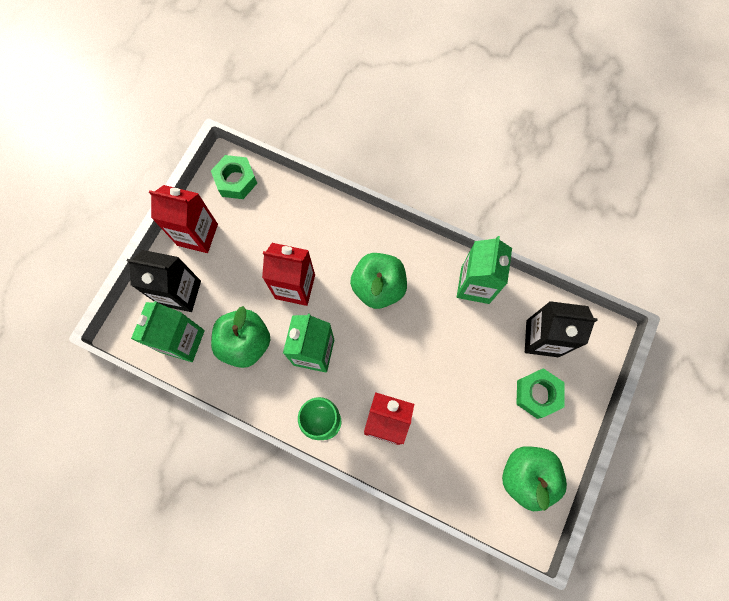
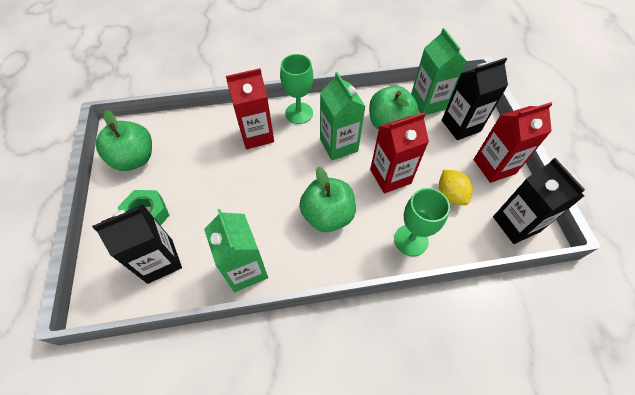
camera: 145 degrees right, 15 degrees down
(236, 181) = (516, 224): green nut -> black carton
(261, 236) = (450, 194): none -> yellow lemon
(328, 223) = (411, 240): none -> green goblet

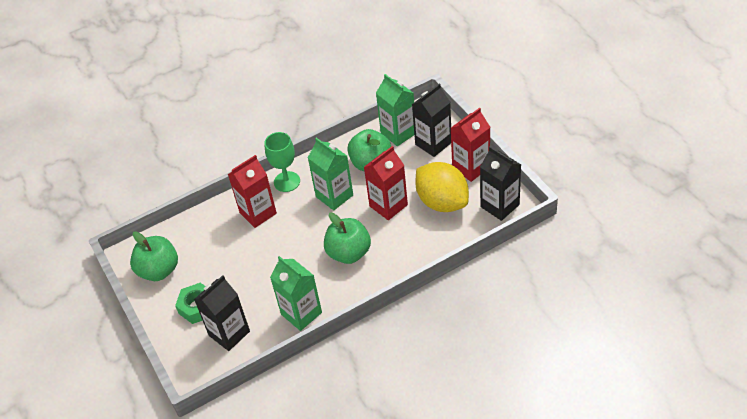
camera: 15 degrees left, 10 degrees down
(411, 240) = (422, 246): green goblet -> none
(450, 194) = (442, 202): yellow lemon -> yellow lemon, size x1.85

